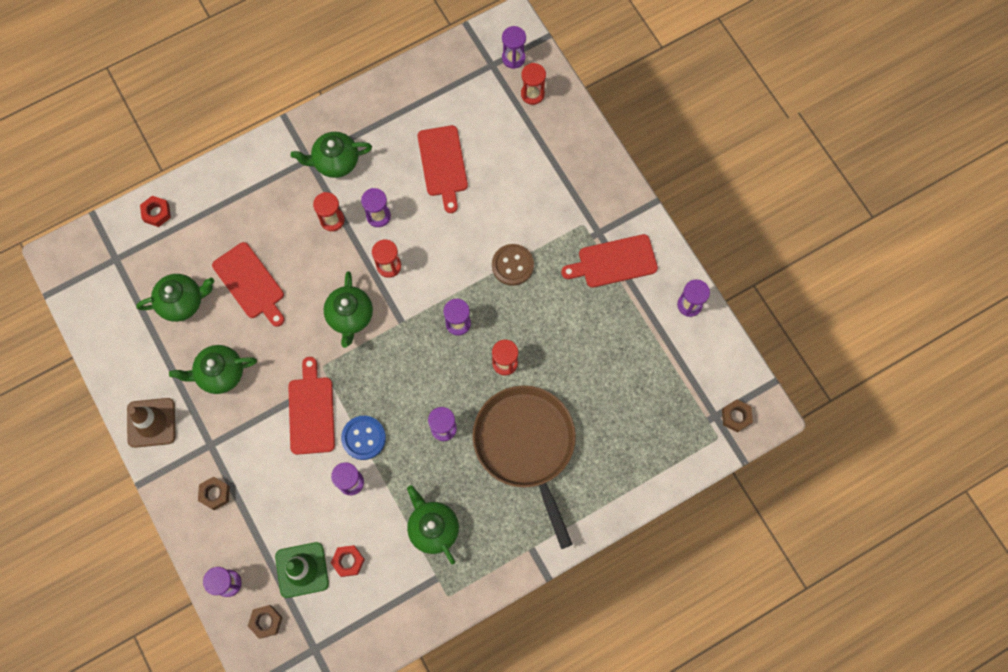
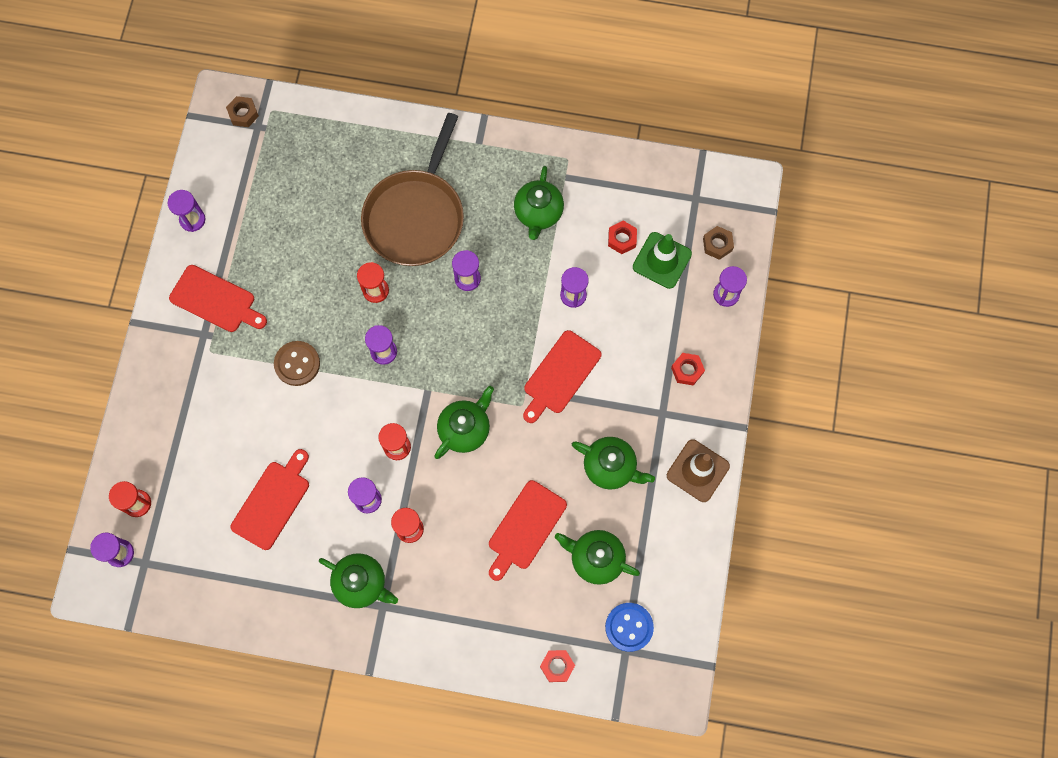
camera: 140 degrees left, 0 degrees up
(215, 494) = (687, 370): brown nut -> red nut
(250, 283) = (525, 528): red cutting board -> red cutting board turned 150 degrees counterclockwise
(363, 438) = (535, 321): blue button -> blue button (629, 627)

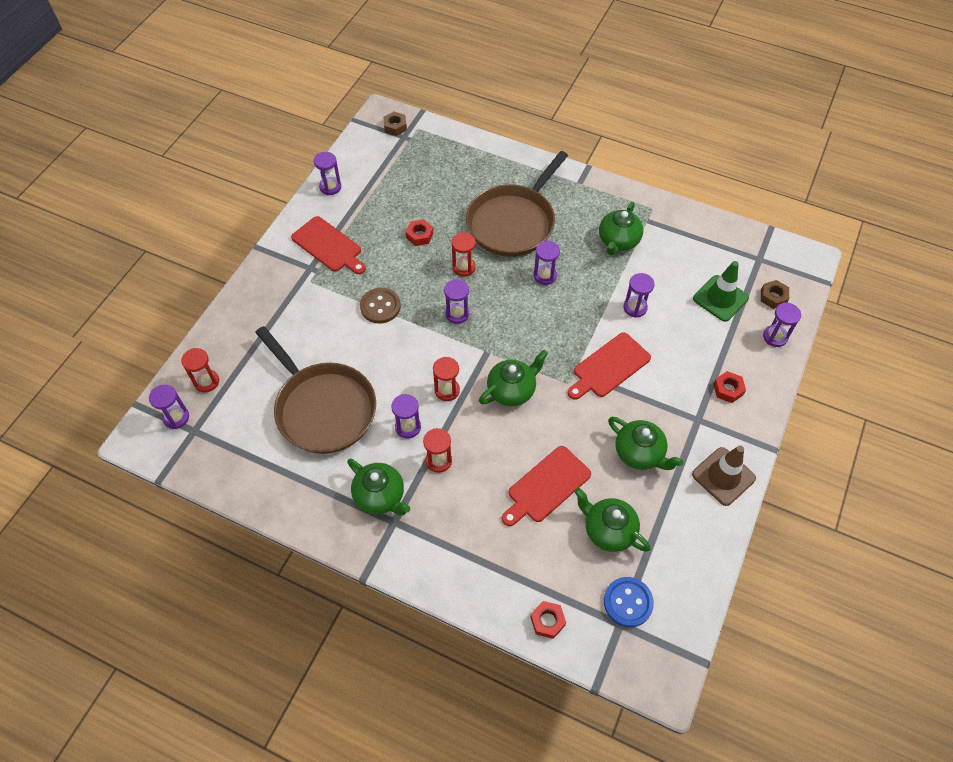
camera: 15 degrees right, 15 degrees down
(272, 502) = (323, 408): red cutting board -> brown pan
(622, 239) = (687, 275): red nut -> red nut (419, 235)

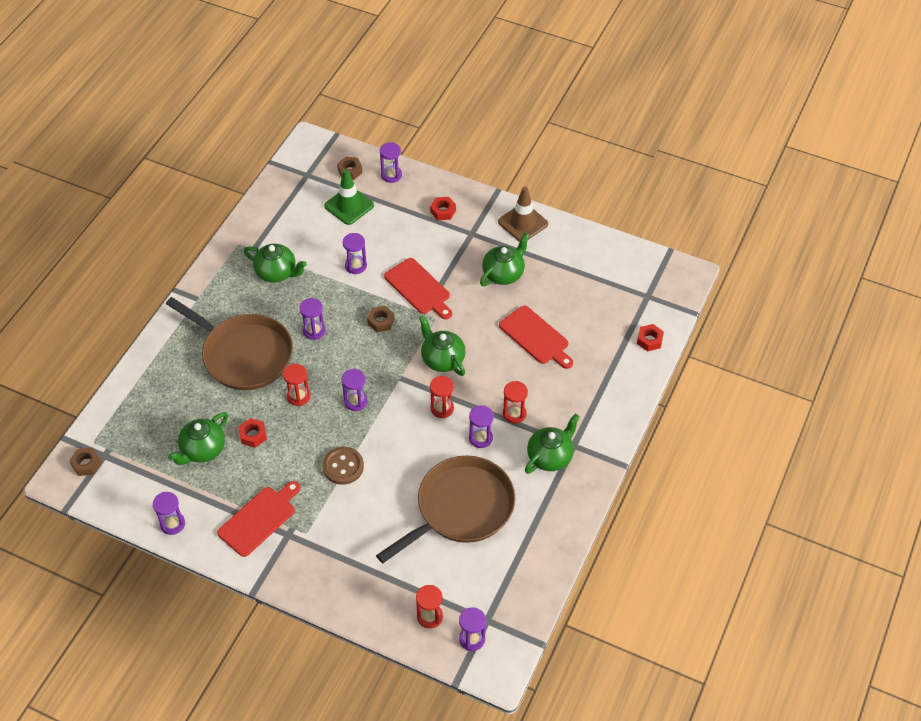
camera: 90 degrees left, 5 degrees down
(560, 332) = (381, 321): none -> brown nut
(608, 530) = (572, 298): green teapot -> green teapot (202, 450)
(628, 602) = (630, 290): blue button -> none

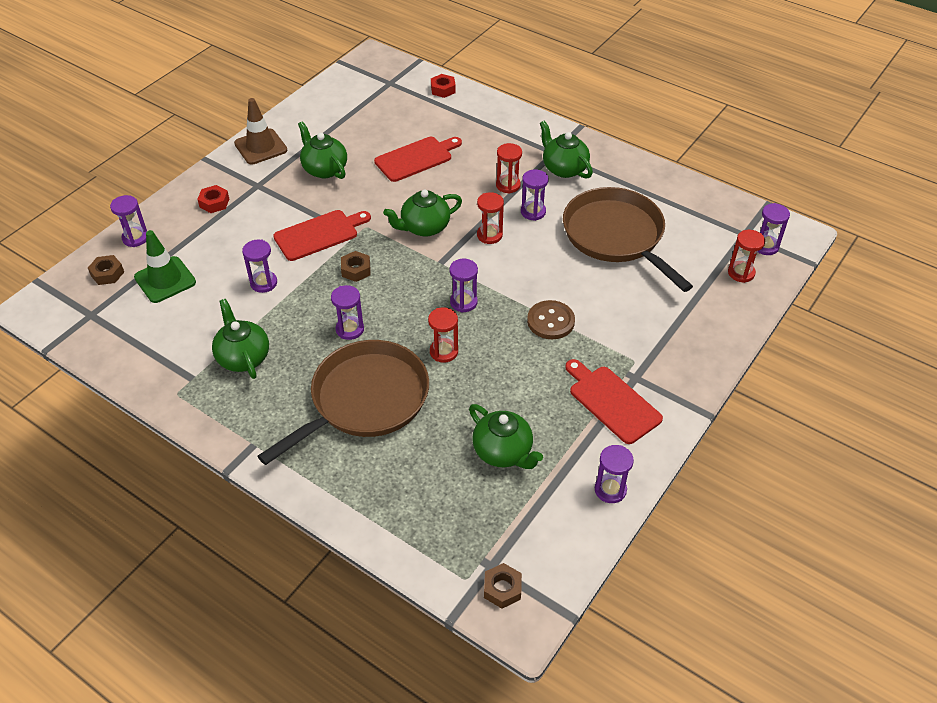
camera: 80 degrees left, 5 degrees down
(253, 435) = (491, 399): red nut -> none
(277, 272) = (243, 357): green teapot -> green teapot turned 60 degrees counterclockwise

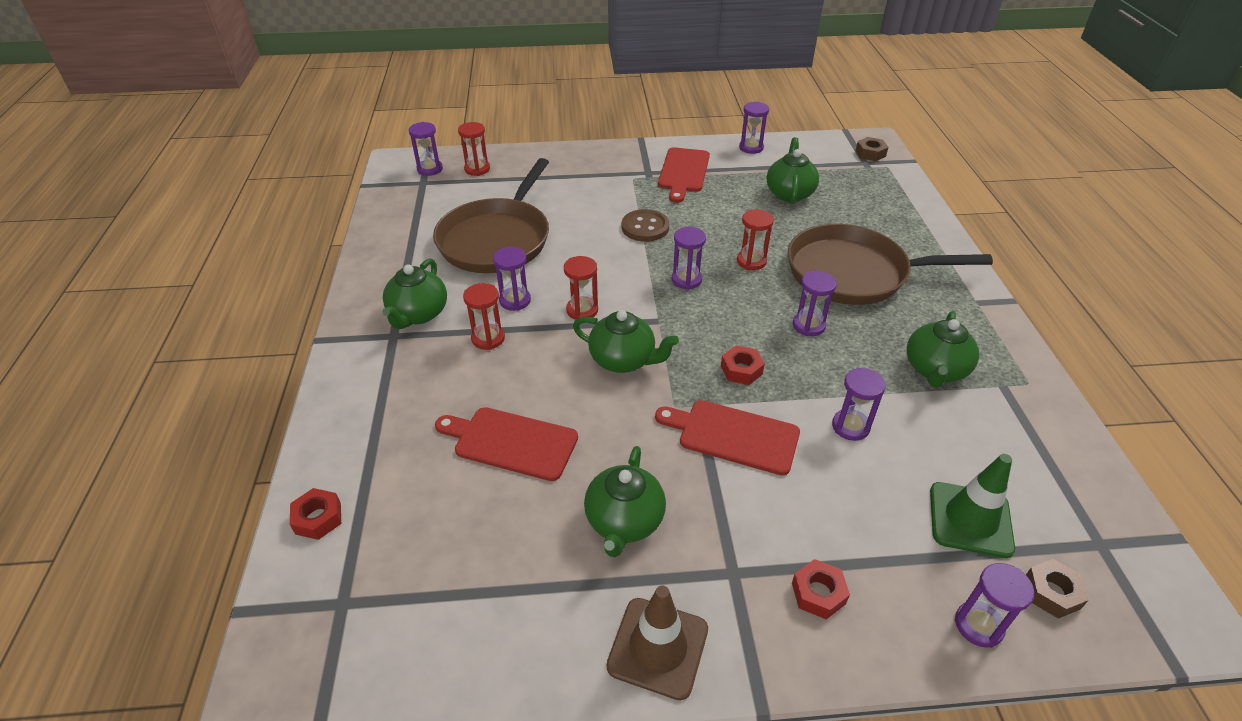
camera: 130 degrees left, 5 degrees down
(356, 270) = (741, 370): brown nut -> red nut

